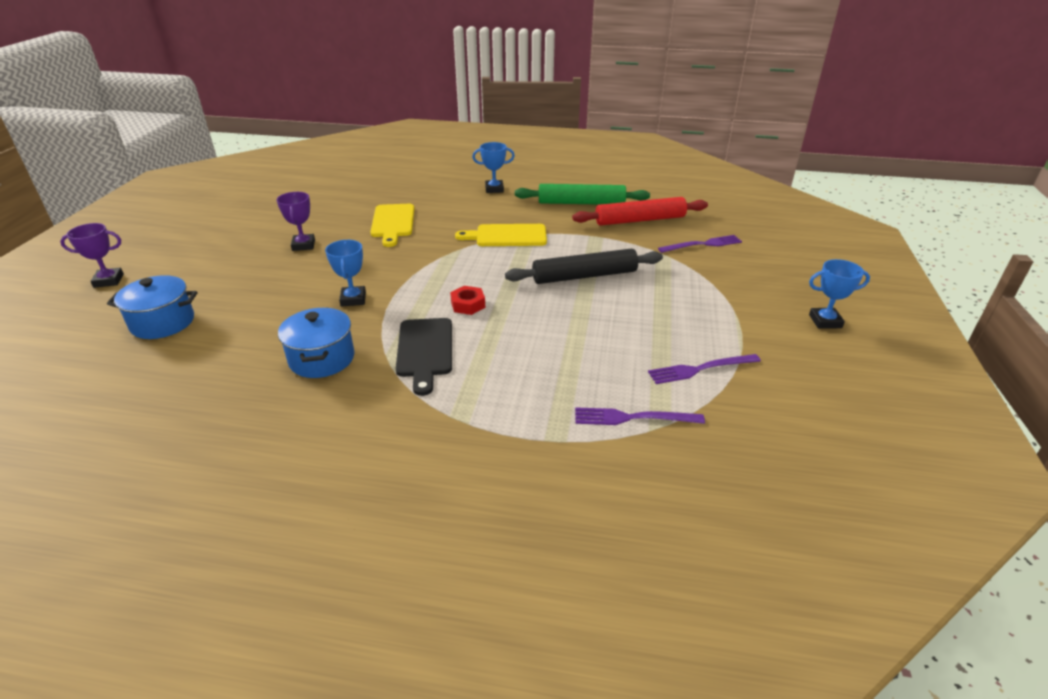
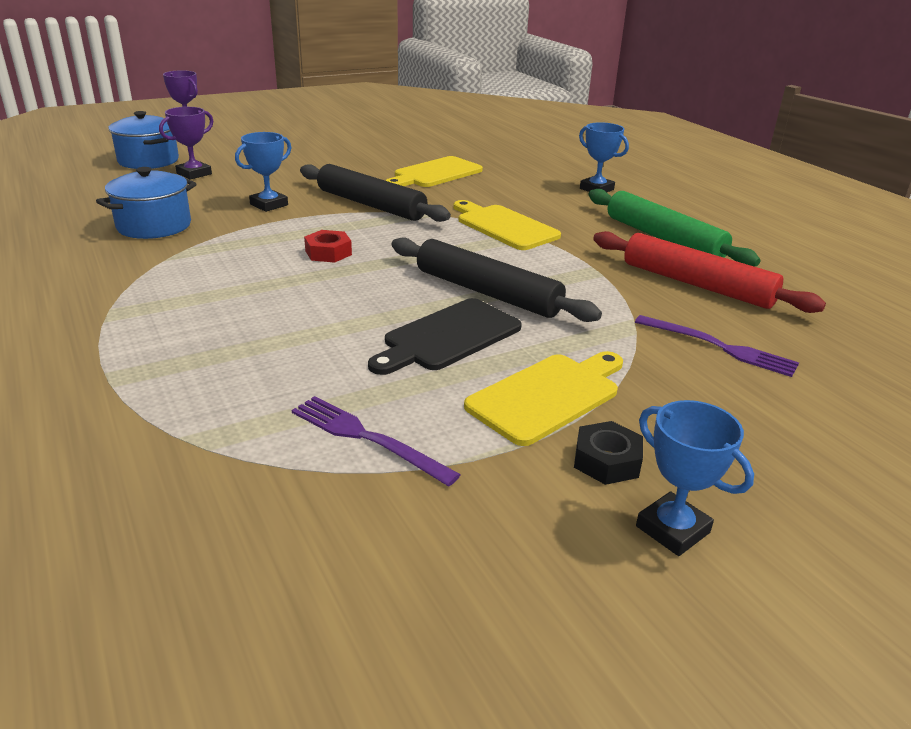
camera: 50 degrees right, 5 degrees down
(303, 245) = (334, 159): purple trophy -> purple trophy (194, 174)
(411, 263) = (370, 205): none -> black rolling pin
(425, 350) = (215, 261): black cutting board -> black cutting board (448, 337)
(633, 418) = (197, 417): purple fork -> none
(705, 304) = (548, 396): none -> yellow cutting board
(769, 314) = (606, 461): none -> black nut

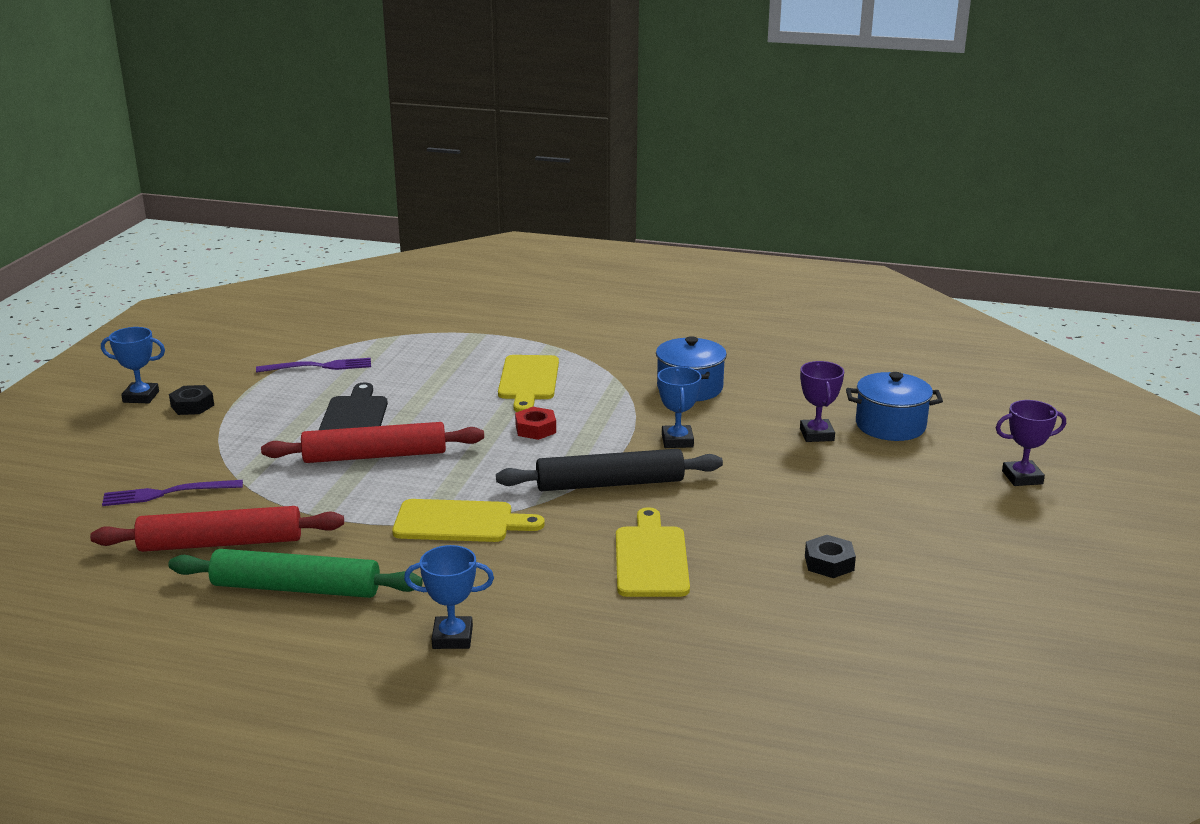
camera: 135 degrees right, 5 degrees down
(363, 144) = (829, 563): none -> black nut
(487, 292) = (375, 456): black rolling pin -> red rolling pin
(548, 396) = (253, 417): yellow cutting board -> yellow cutting board (528, 381)

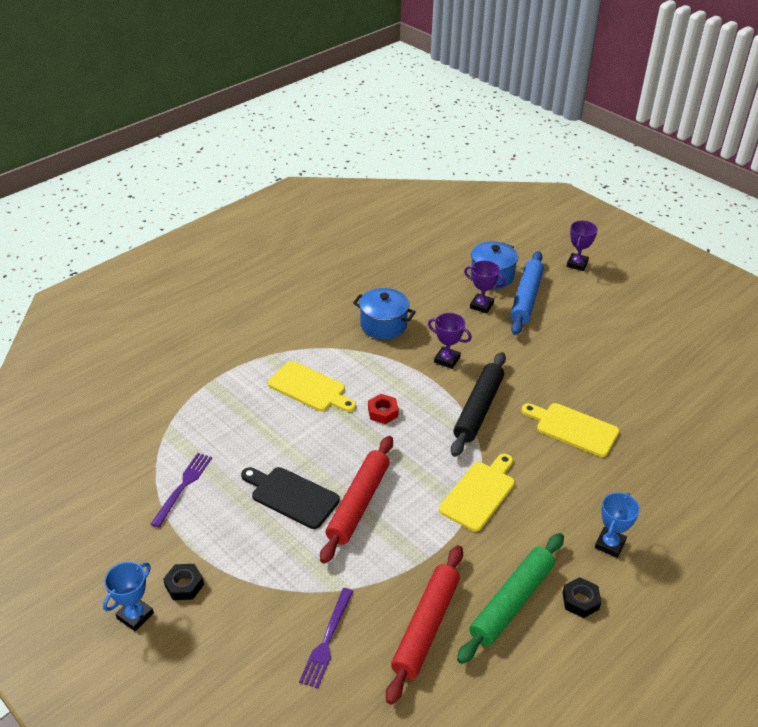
camera: 60 degrees left, 15 degrees up
(677, 441) = (447, 360): blue trophy -> purple trophy
(829, 563) = (617, 366): black nut -> black nut (580, 601)
(880, 460) = (526, 298): none -> blue rolling pin

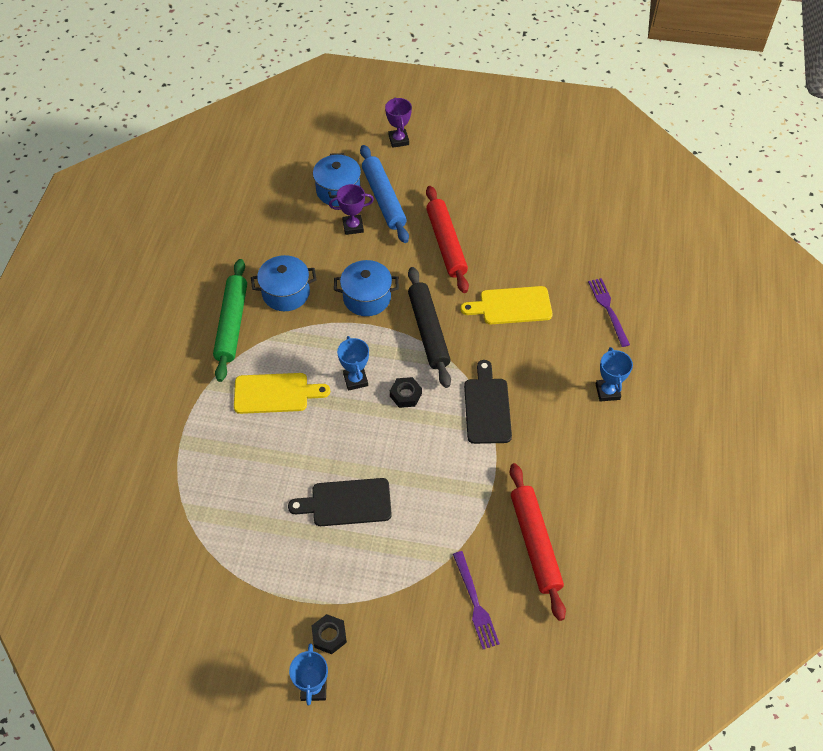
camera: 35 degrees left, 15 degrees up
(183, 487) = (249, 553): purple fork -> purple fork (608, 309)
(358, 503) = (404, 475): red rolling pin -> red rolling pin (446, 244)
(383, 412) = (355, 380): red nut -> blue trophy
(447, 360) = (367, 298): purple trophy -> blue pot
(479, 493) = (487, 407): yellow cutting board -> black cutting board
(512, 602) = (577, 483): green rolling pin -> green rolling pin (232, 324)
(580, 601) = (620, 450): black nut -> black nut (405, 395)

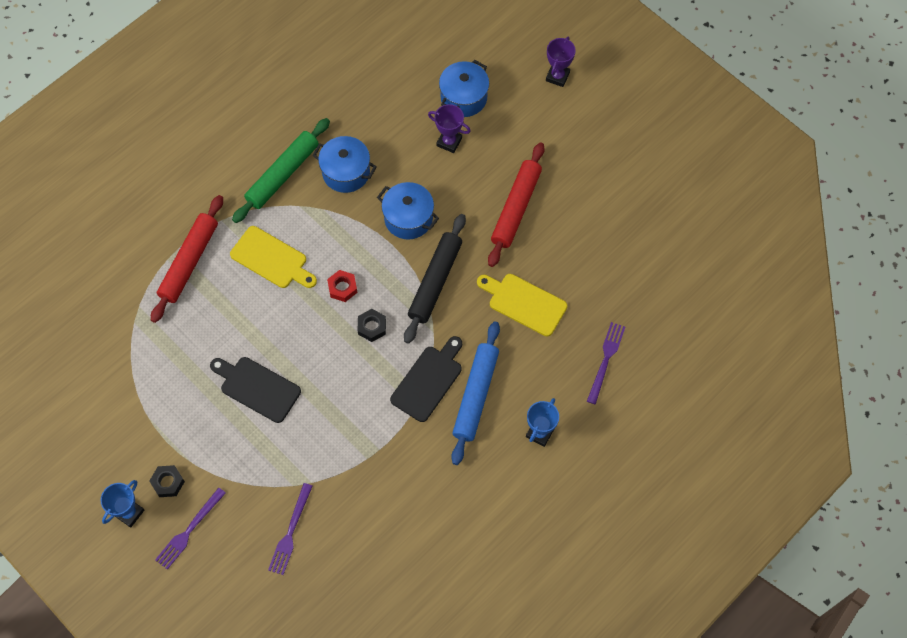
camera: 35 degrees right, 10 degrees up
(355, 380) = (342, 288): blue trophy -> red nut
(383, 664) = (189, 530): none -> purple fork
(384, 199) = (497, 130): blue rolling pin -> blue rolling pin (476, 395)
(535, 543) = (373, 518): red rolling pin -> red rolling pin (189, 262)

